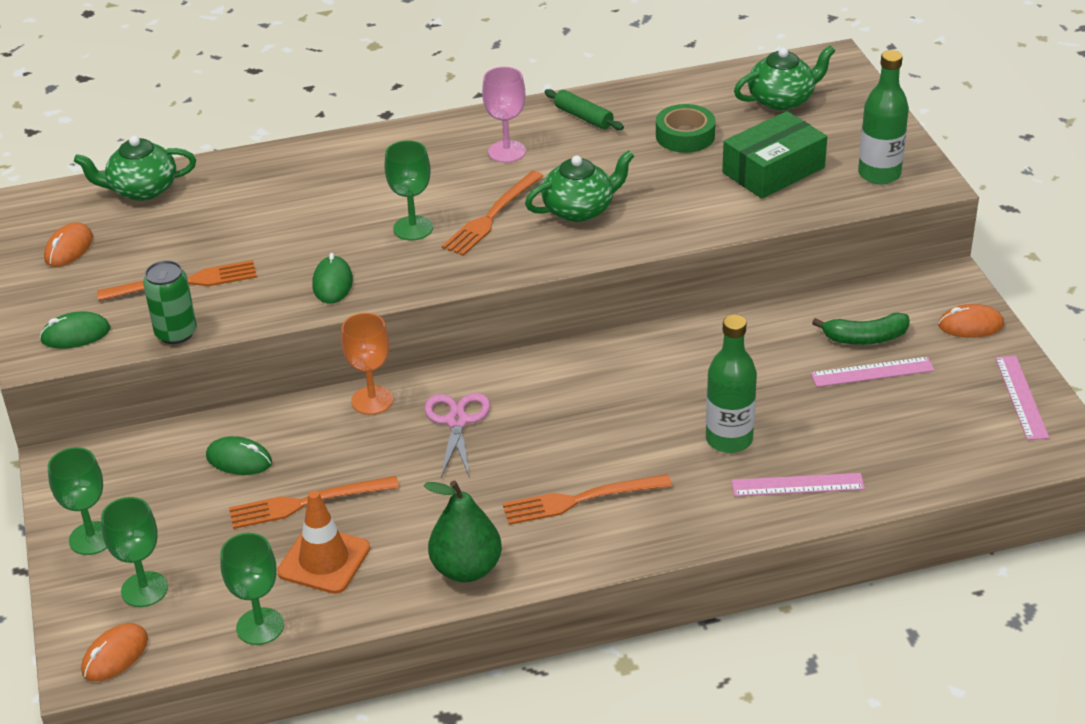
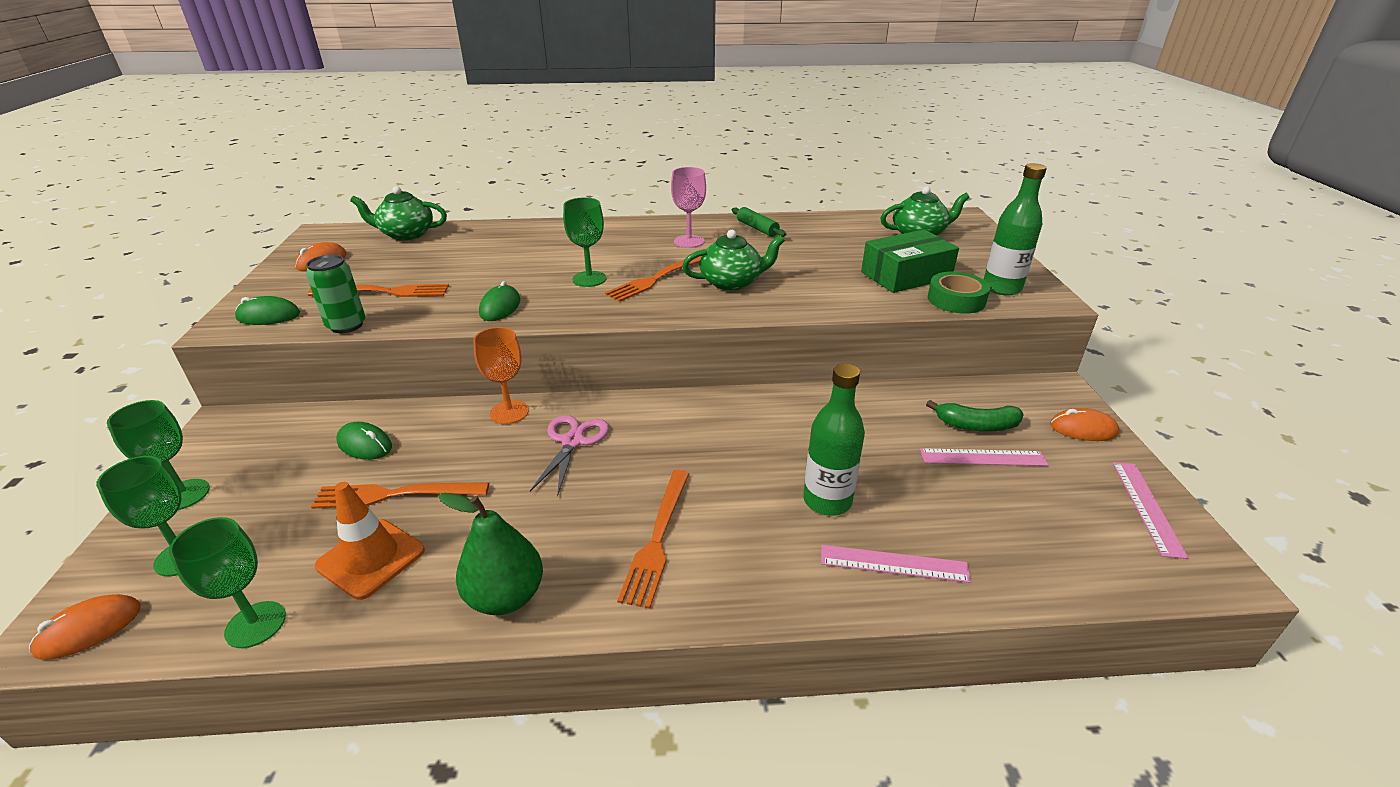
camera: 10 degrees right, 5 degrees down
(581, 499) = (657, 538): orange fork -> orange fork turned 75 degrees counterclockwise
(685, 136) = (835, 247): green tape -> green tape (956, 300)

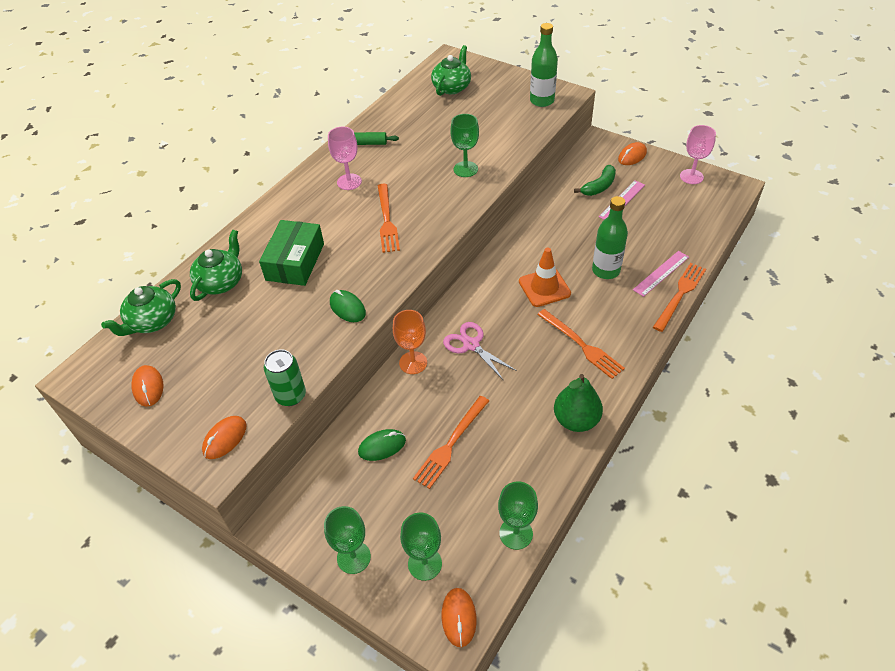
camera: 50 degrees left, 15 degrees up
(268, 316) = (225, 438): green mouse -> orange mouse
(371, 558) = (501, 469): orange traffic cone -> orange traffic cone (544, 287)
(384, 292) = (255, 362): orange fork -> orange fork (680, 295)
(589, 279) = (352, 251): green goblet -> green goblet (465, 169)
(732, 282) = (427, 192): green teapot -> green teapot (221, 282)
(906, 275) = (493, 123): green box -> green box (295, 262)
(956, 300) = (537, 123): green tape -> none
(1146, 507) = (691, 176): pink ruler -> pink goblet

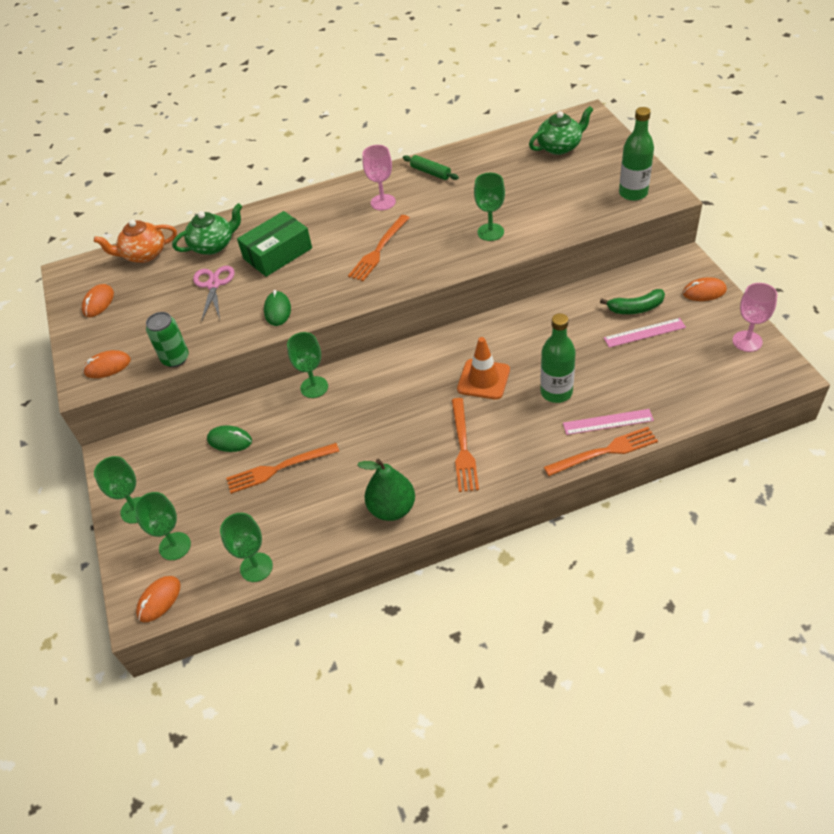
camera: 40 degrees right, 0 degrees up
(152, 321) = (144, 254): green teapot -> orange teapot
(413, 363) = (314, 387): orange goblet -> green goblet
(471, 345) = (372, 397): pink scissors -> pink scissors (213, 285)

